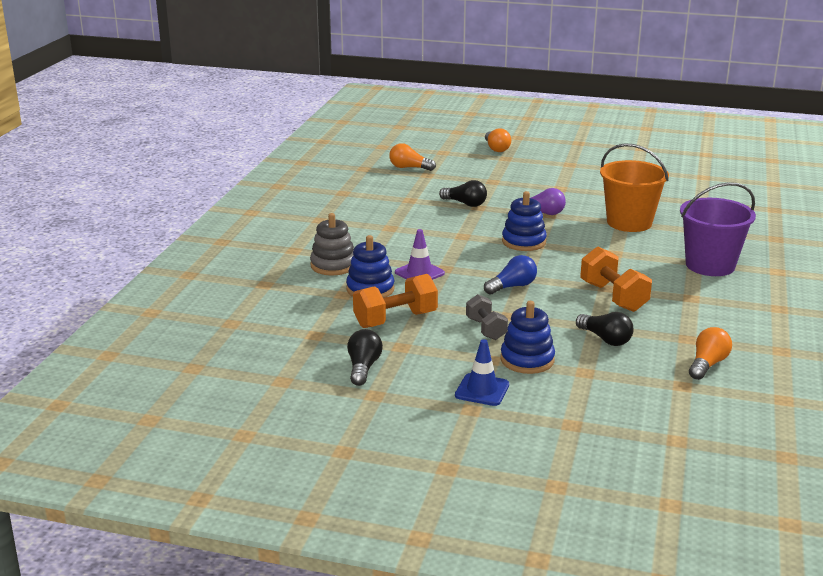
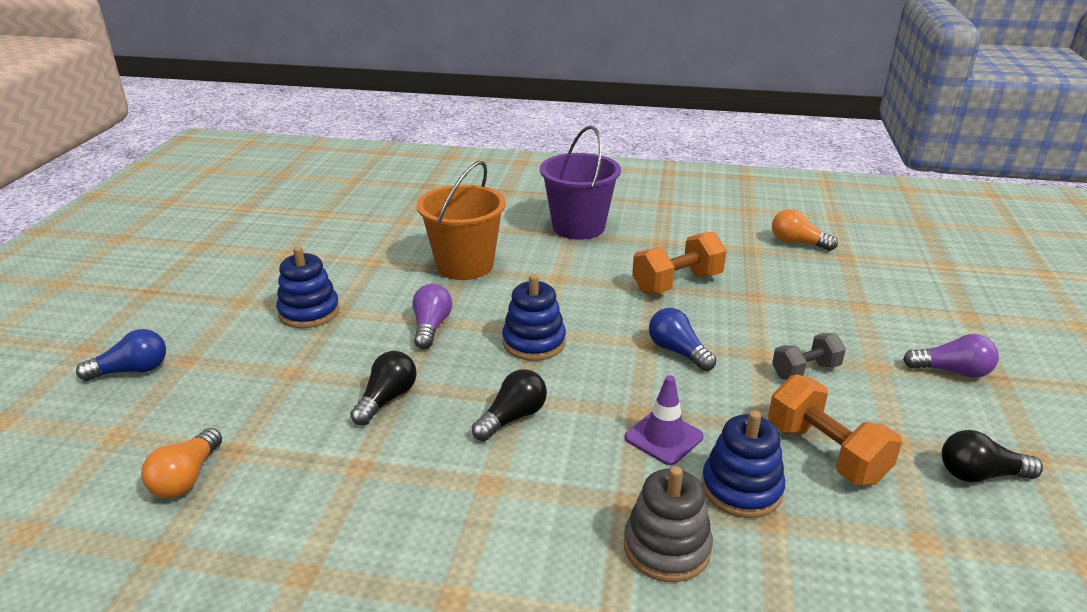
camera: 95 degrees left, 5 degrees up
(482, 390) = (952, 371): blue traffic cone -> purple light bulb
(496, 148) = (132, 370): orange light bulb -> blue light bulb
(527, 360) = (860, 341): blue stacking toy -> blue stacking toy (309, 312)
(605, 339) = (780, 292): black light bulb -> black light bulb (513, 418)

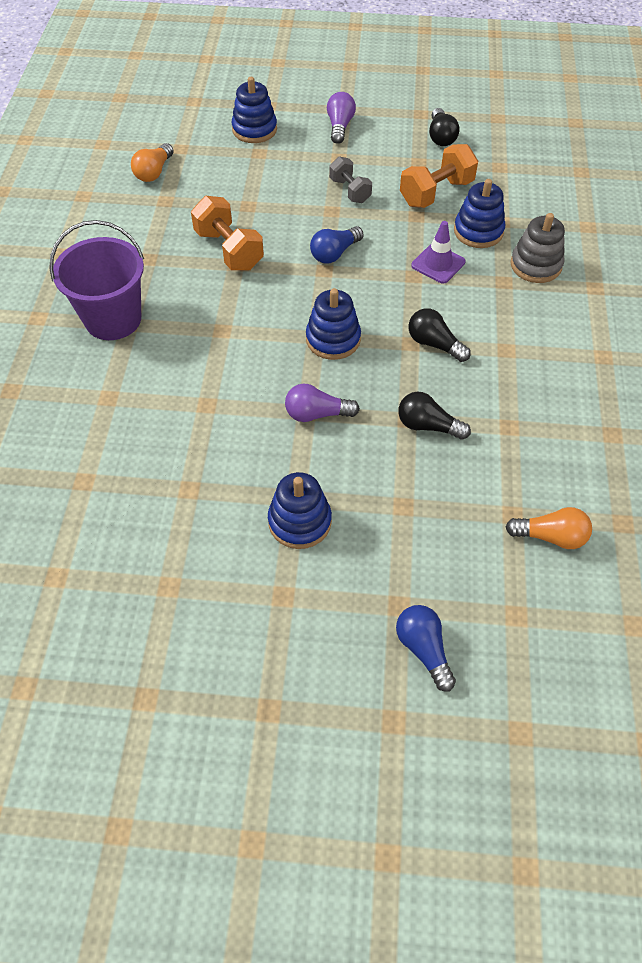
camera: 95 degrees left, 25 degrees up
(465, 265) = (197, 404): orange bucket -> none
(907, 304) = (254, 129): none -> blue stacking toy

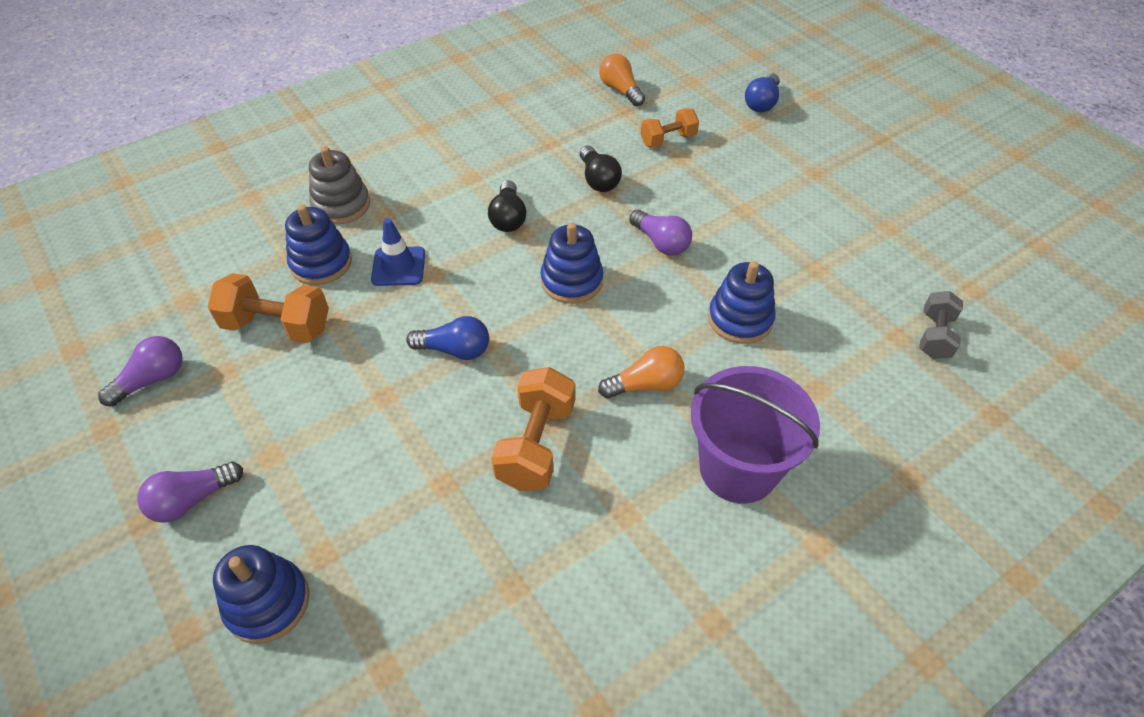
camera: 130 degrees left, 5 degrees down
(154, 172) = (467, 657): orange light bulb -> orange light bulb (645, 385)
(299, 521) = (758, 196): blue stacking toy -> blue stacking toy (740, 319)
(350, 191) = (332, 402): grey dumbbell -> grey dumbbell (934, 336)
(436, 515) = (668, 140): none -> orange dumbbell
(438, 264) = (398, 266): purple traffic cone -> blue traffic cone
(441, 137) = (152, 380): black light bulb -> purple light bulb

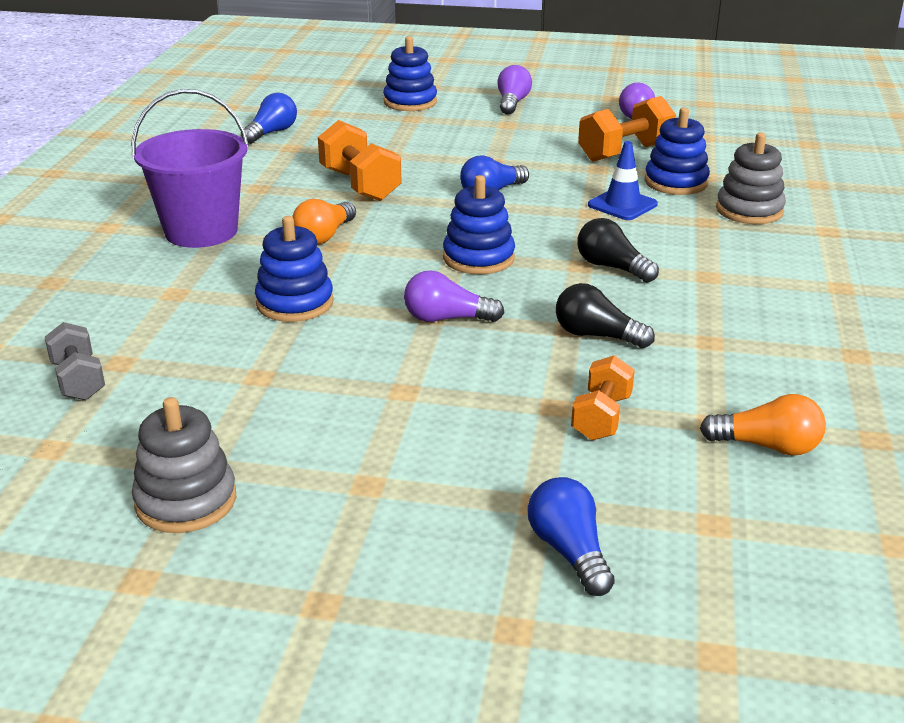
camera: 135 degrees right, 20 degrees down
(495, 651) = (271, 133): none -> blue light bulb
(912, 213) = (186, 501): none -> grey stacking toy

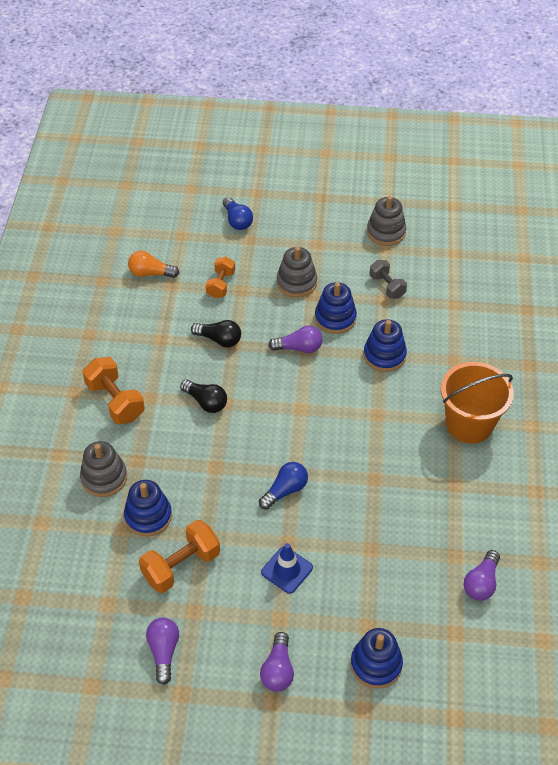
camera: 175 degrees right, 20 degrees up
(78, 380) = (467, 291): grey dumbbell -> grey dumbbell (387, 286)
(201, 231) = (469, 424): purple bucket -> orange bucket
(271, 133) = (481, 583): blue light bulb -> purple light bulb
(324, 236) = (388, 424): orange light bulb -> none
(360, 185) = (382, 494): orange dumbbell -> orange dumbbell (115, 401)
(433, 413) = (296, 282): none -> grey stacking toy
(478, 258) = (287, 406): blue stacking toy -> blue stacking toy (335, 318)
(622, 205) = (192, 479): blue traffic cone -> blue traffic cone (287, 570)

